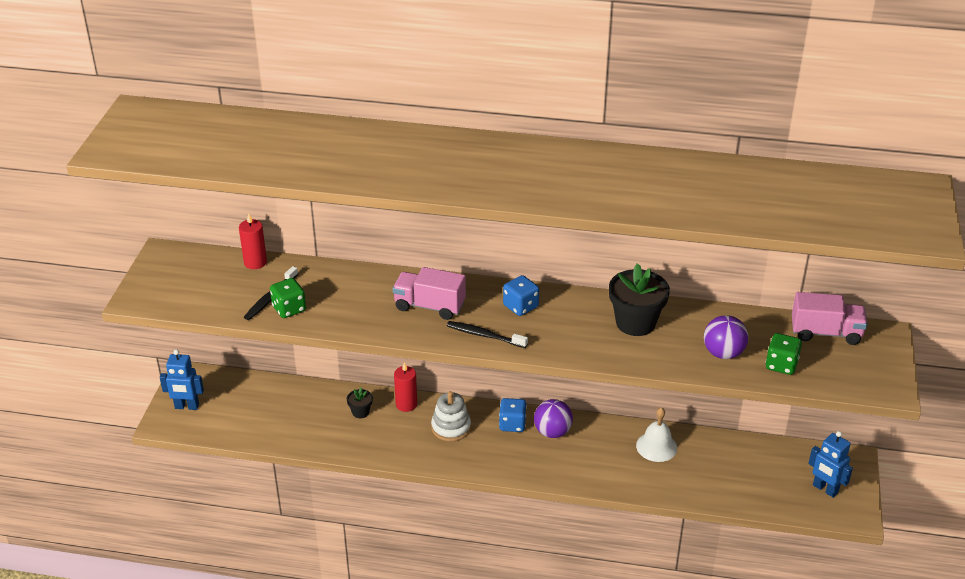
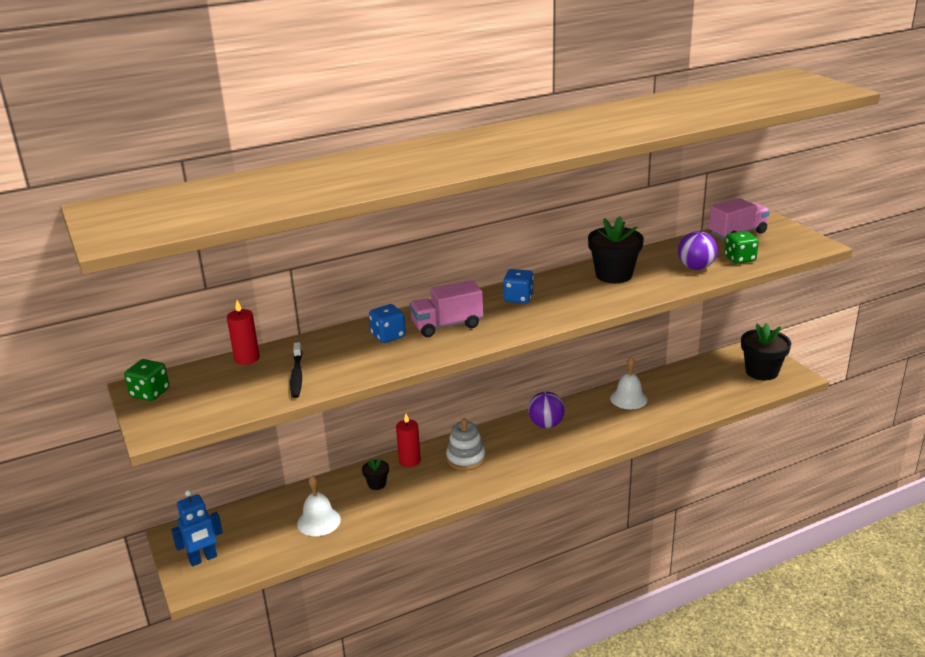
camera: 35 degrees left, 10 degrees down
(288, 421) = (319, 521): none -> white bell
(289, 309) = (325, 375): green dice -> green dice (150, 393)
(484, 335) = (518, 325): black toothbrush -> none
(512, 424) = (510, 434): blue dice -> blue dice (388, 336)
(825, 489) = (761, 372): blue robot -> black flower pot

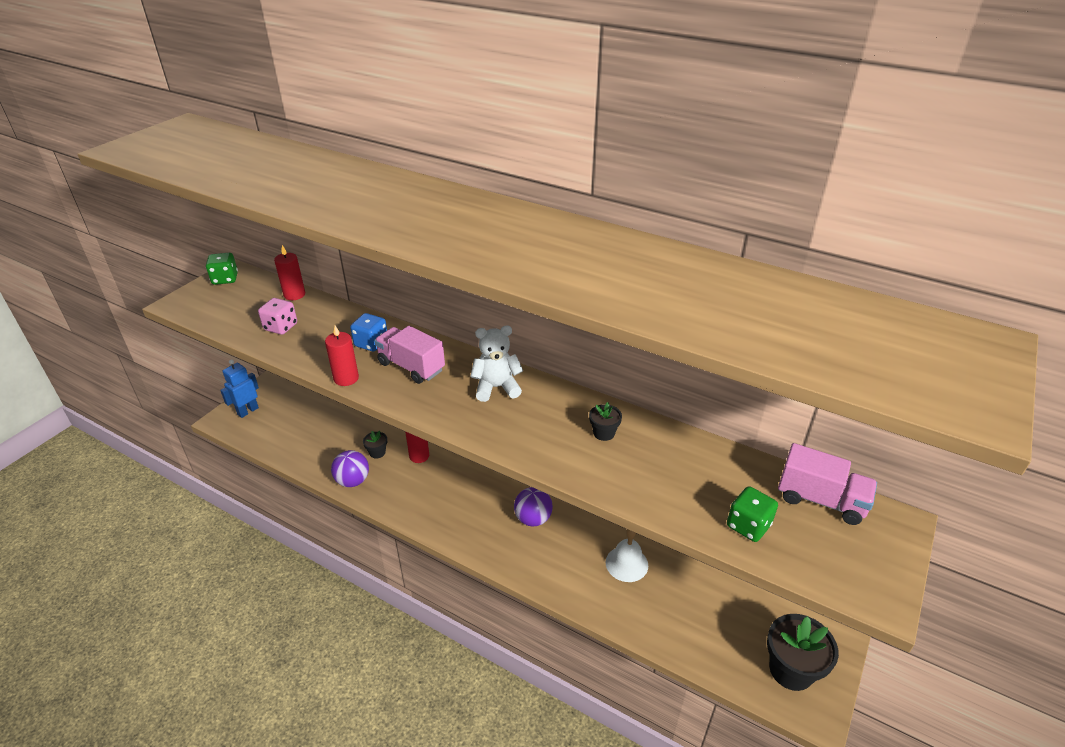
camera: 55 degrees right, 10 degrees up
(203, 559) = (248, 411): blue robot -> blue robot turned 105 degrees clockwise
(297, 375) = (281, 327): black toothbrush -> pink dice
(319, 521) = (315, 444): white bell -> none
(426, 357) = (346, 378): none -> red candle
(465, 458) = (444, 488): white stacking toy -> none
(518, 298) = (496, 387): blue dice -> white teddy bear
(613, 275) = (604, 433): black flower pot -> black flower pot, size x0.49
(695, 267) = (684, 493): purple ball -> purple ball (353, 481)

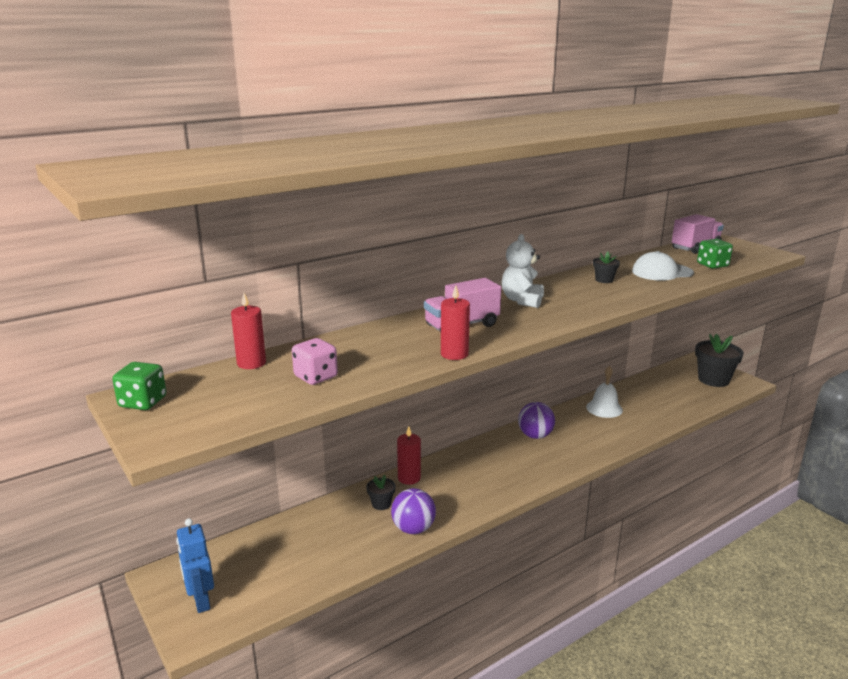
camera: 65 degrees left, 15 degrees down
(371, 343) = (403, 336): blue dice -> none
(673, 478) = (662, 272): none -> white cap

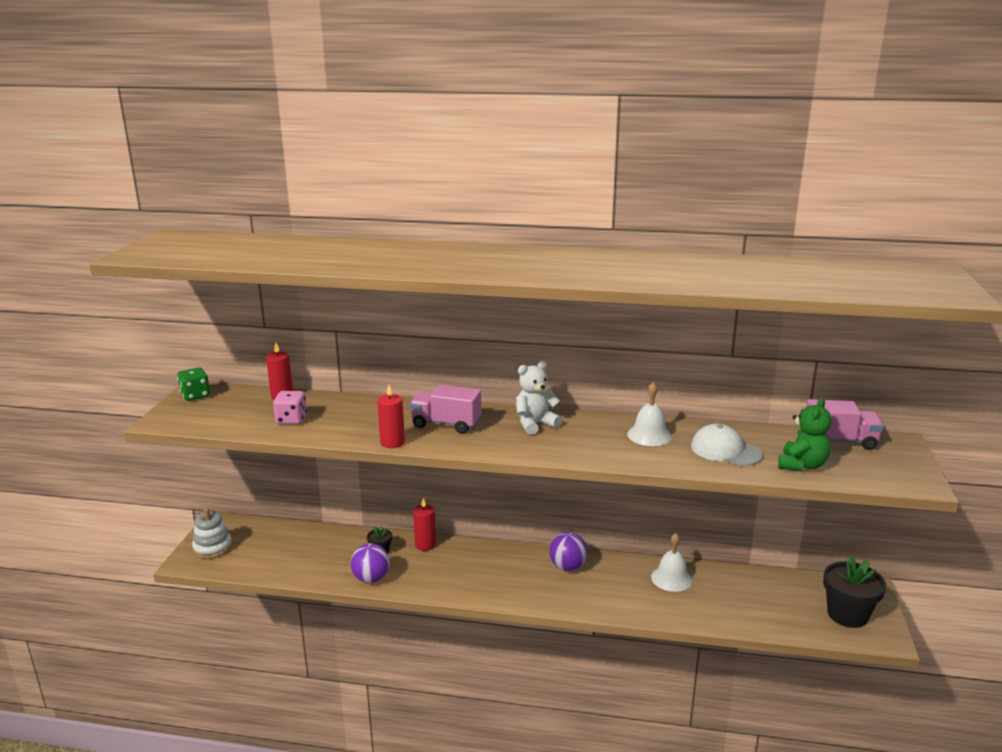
camera: 45 degrees right, 0 degrees up
(201, 601) = (213, 548): blue robot -> white stacking toy
(604, 280) = (649, 435): black flower pot -> white bell
(712, 265) = (802, 465): green dice -> green teddy bear

